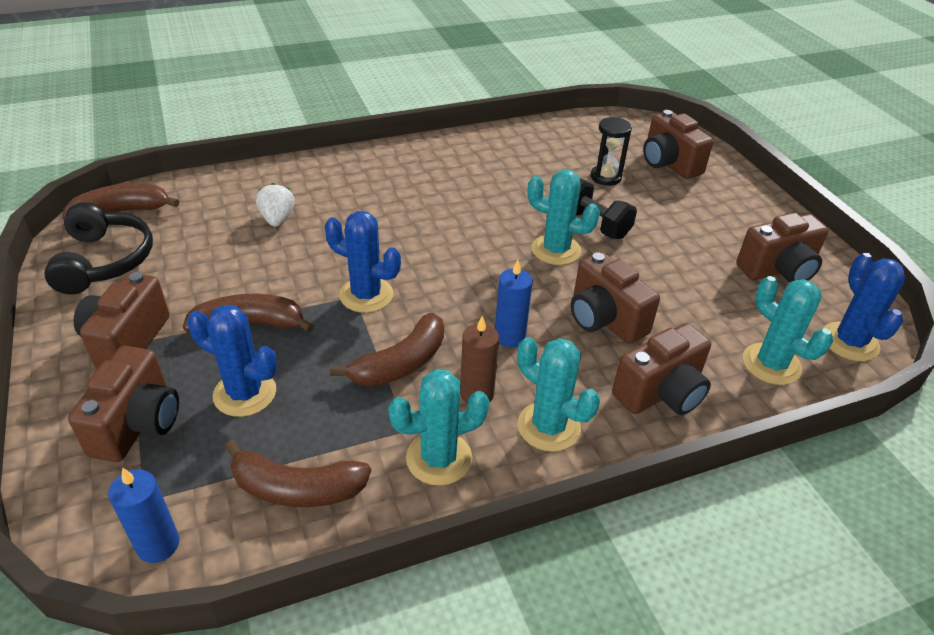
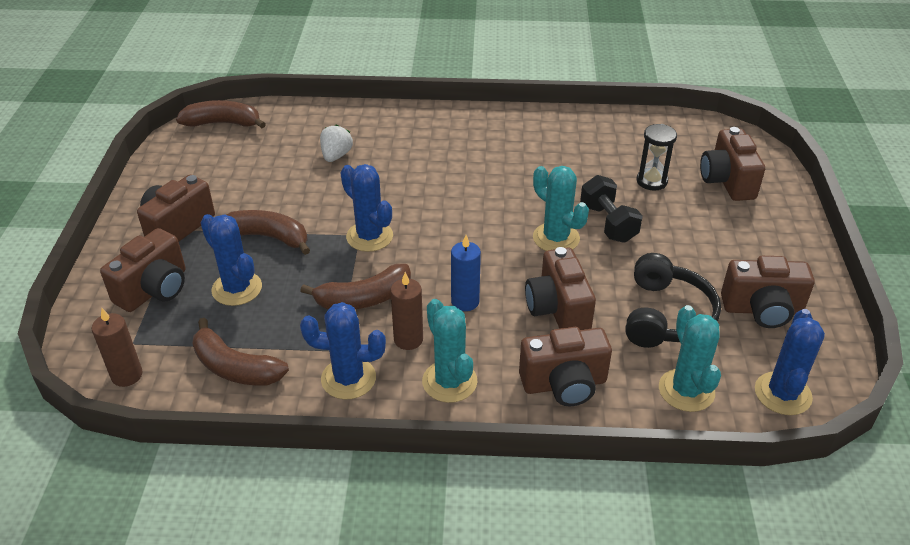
camera: 25 degrees right, 0 degrees up
(104, 261) = (191, 160): black headphones -> black headphones (666, 315)
(158, 545) = (127, 375): blue candle -> brown candle
(439, 458) = (348, 378): turquoise cactus -> blue cactus

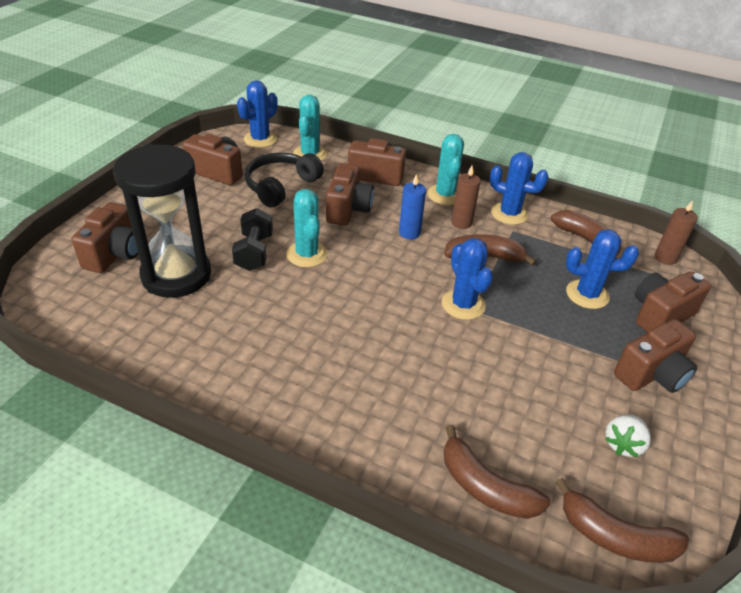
camera: 160 degrees left, 0 degrees up
(237, 288) = (587, 294): blue cactus -> blue cactus turned 60 degrees counterclockwise
(268, 237) = (558, 333): brown banana -> brown banana (485, 487)
(336, 156) = (469, 415): white strawberry -> white strawberry (623, 444)
(651, 181) = (176, 275): black hourglass -> black hourglass, size x2.22

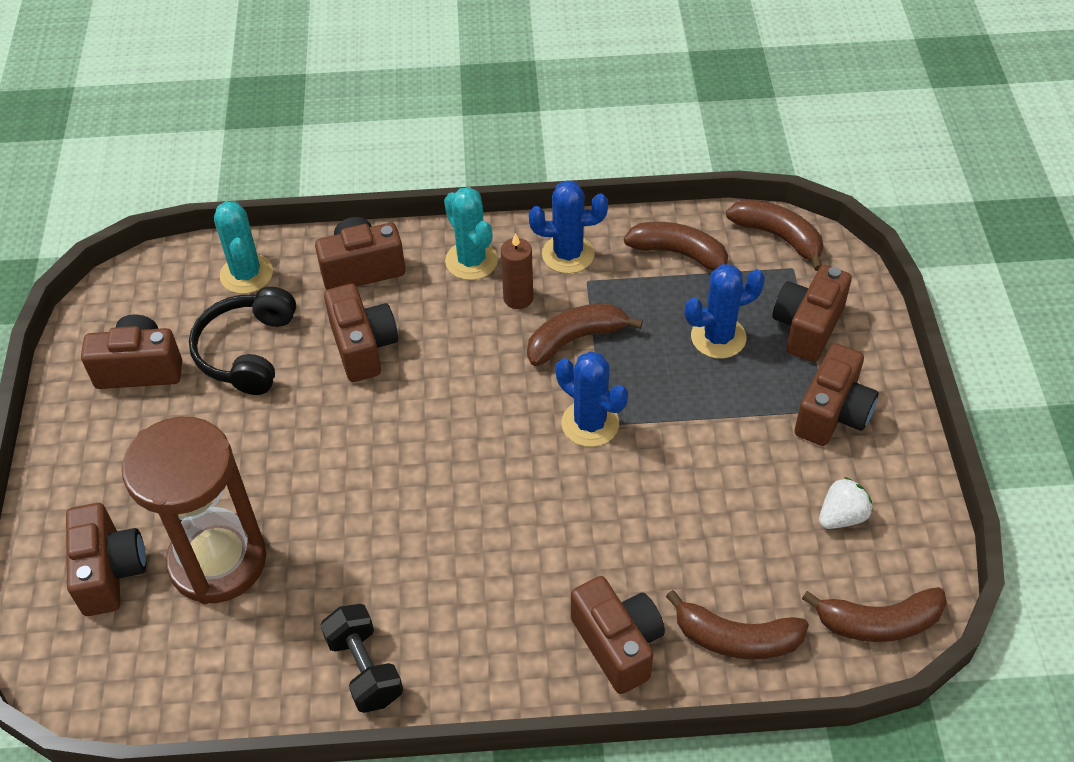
camera: 25 degrees left, 10 degrees up
(176, 275) = (218, 561): black hourglass -> brown hourglass
(254, 252) = (291, 476): black dumbbell -> black dumbbell (365, 669)
(260, 139) = (155, 280): blue cactus -> none
(307, 254) = (359, 445): turquoise cactus -> none
(391, 444) = (618, 644): none -> brown camera
(409, 233) = (464, 346): blue candle -> none
(623, 444) = (841, 516): white strawberry -> white strawberry turned 135 degrees counterclockwise
(665, 258) = (778, 237): brown candle -> brown banana

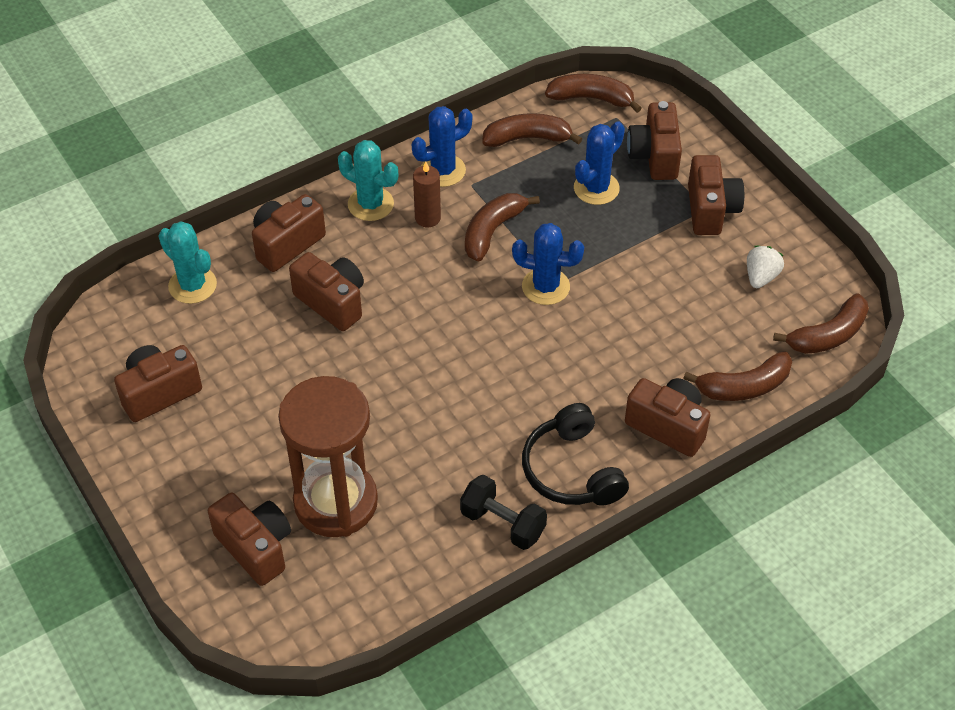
camera: 30 degrees left, 0 degrees up
(247, 351) = (240, 343): black headphones -> black headphones (572, 470)

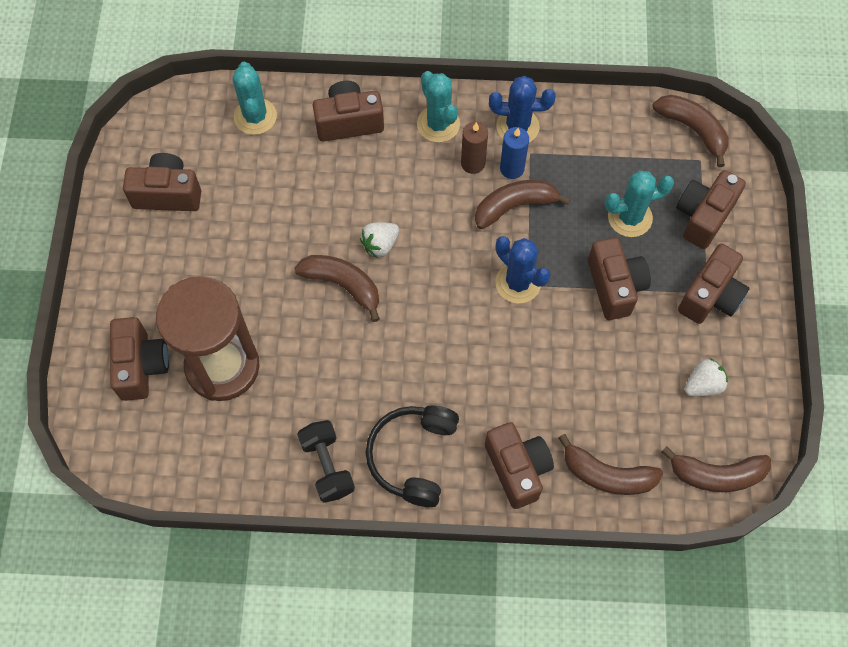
camera: 35 degrees right, 15 degrees up
(332, 302) = (345, 194): brown camera -> brown camera (615, 286)
(399, 324) = (380, 244): none -> white strawberry
(465, 204) = (512, 168): none -> blue candle
(527, 138) = (609, 137): brown banana -> brown banana (343, 285)
(596, 188) = (630, 217): blue cactus -> turquoise cactus

